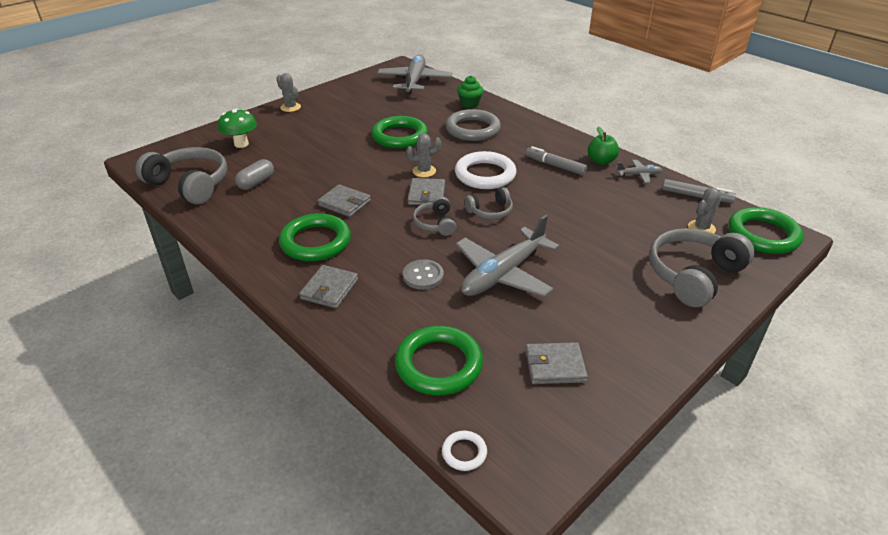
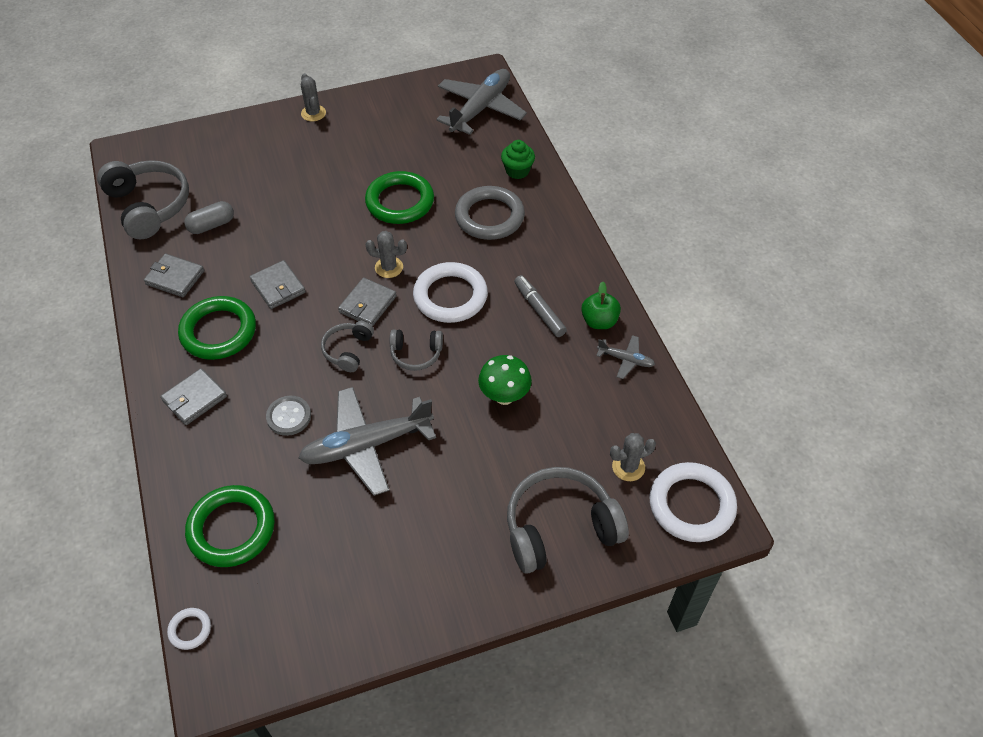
camera: 25 degrees right, 15 degrees up
(241, 144) = (229, 159): green mushroom -> green mushroom (504, 396)
(555, 366) = (332, 576): grey wallet -> grey wallet (175, 277)
(696, 196) = (665, 418): grey marker -> none
(763, 235) = (691, 505): green ring -> white ring

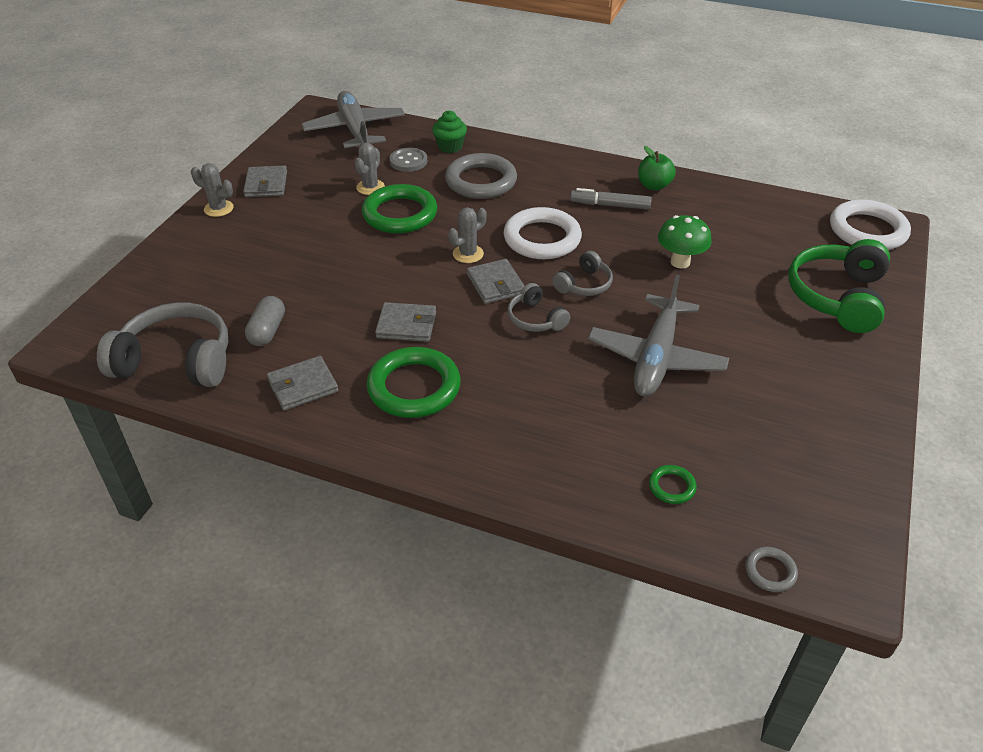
camera: 50 degrees left, 10 degrees down
(190, 630) = (770, 571): white ring -> grey ring
(194, 398) = (481, 442): grey wallet -> grey wallet (266, 184)
(231, 529) = (672, 487): green ring -> green ring, size x0.45
(289, 416) = (573, 389): grey button -> grey button (408, 161)
(560, 528) = (837, 297): grey headphones -> green headphones
(626, 360) = (704, 193): grey plane -> none
(628, 467) = (808, 240): grey cactus -> grey cactus (370, 187)

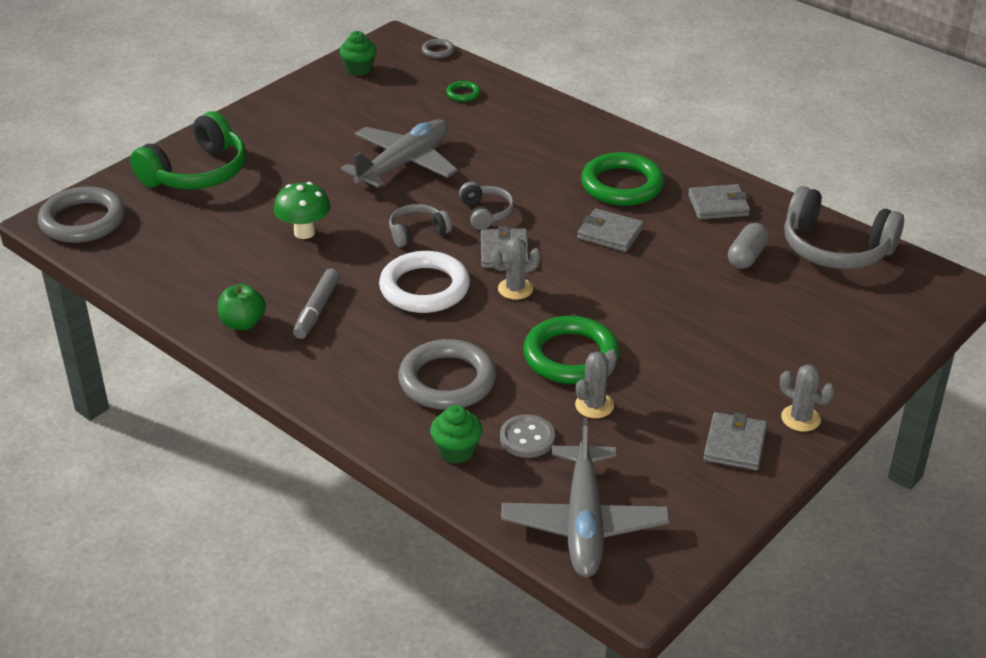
camera: 160 degrees left, 5 degrees down
(610, 205) = (317, 310): grey marker -> grey marker turned 75 degrees clockwise
(837, 497) = (359, 69): none -> green cupcake
(867, 230) = (83, 221): white ring -> grey ring

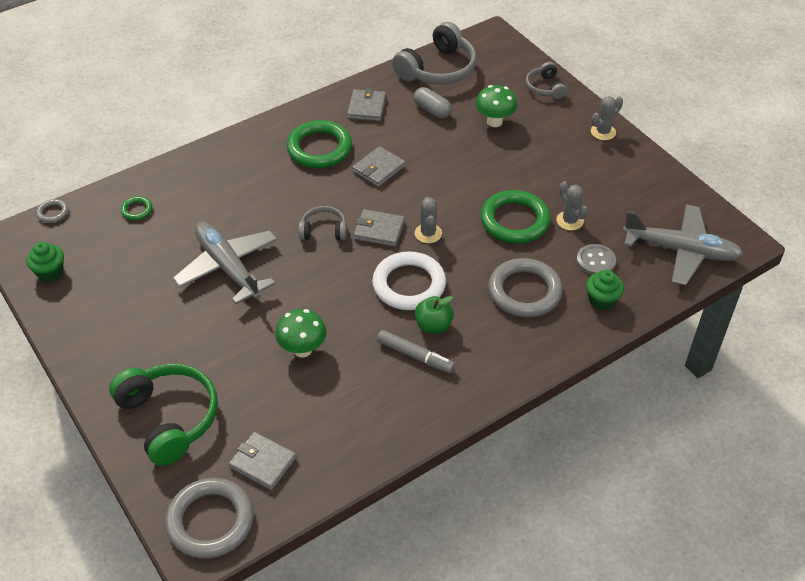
camera: 75 degrees left, 10 degrees up
(243, 323) = (417, 408): green apple -> green apple (433, 326)
(417, 232) = (333, 276): grey headphones -> grey headphones (545, 87)
(735, 444) = (621, 166): grey wallet -> grey wallet (263, 462)
(757, 313) = (494, 122): none -> green mushroom

